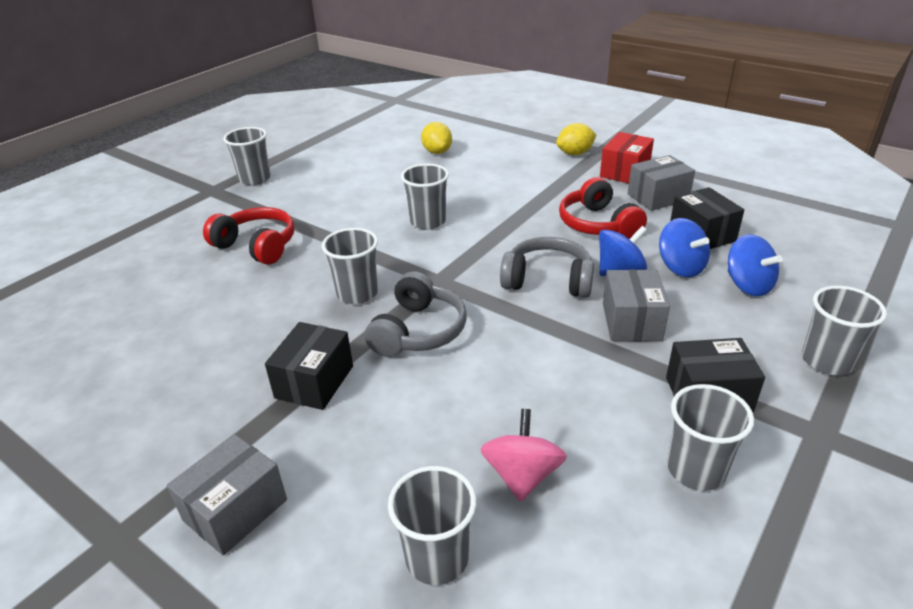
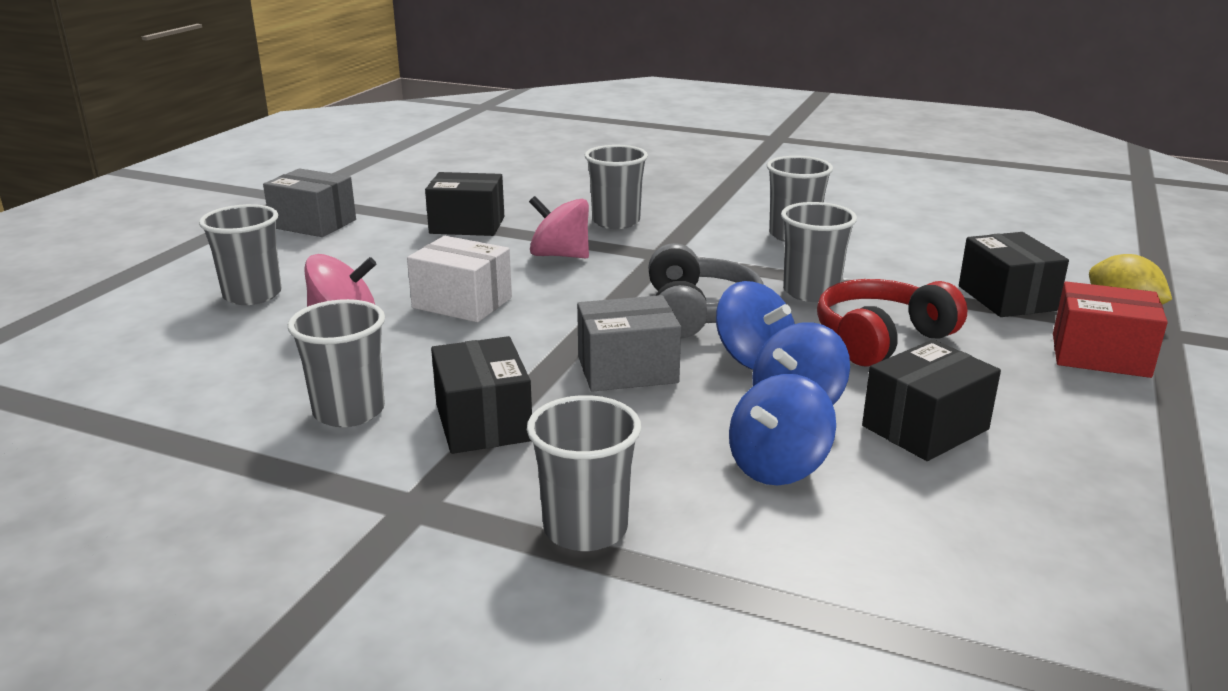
camera: 75 degrees right, 10 degrees down
(255, 179) = (818, 149): grey cup -> grey cup (811, 292)
(257, 246) = (680, 171): red headphones -> none
(418, 331) = (560, 255): grey headphones -> pink spinning top
(437, 152) = (998, 220): yellow lemon -> none
(501, 395) = (462, 303): none -> white box
(552, 177) = (1007, 298): none -> black box
(658, 197) = (1030, 387): grey box -> none

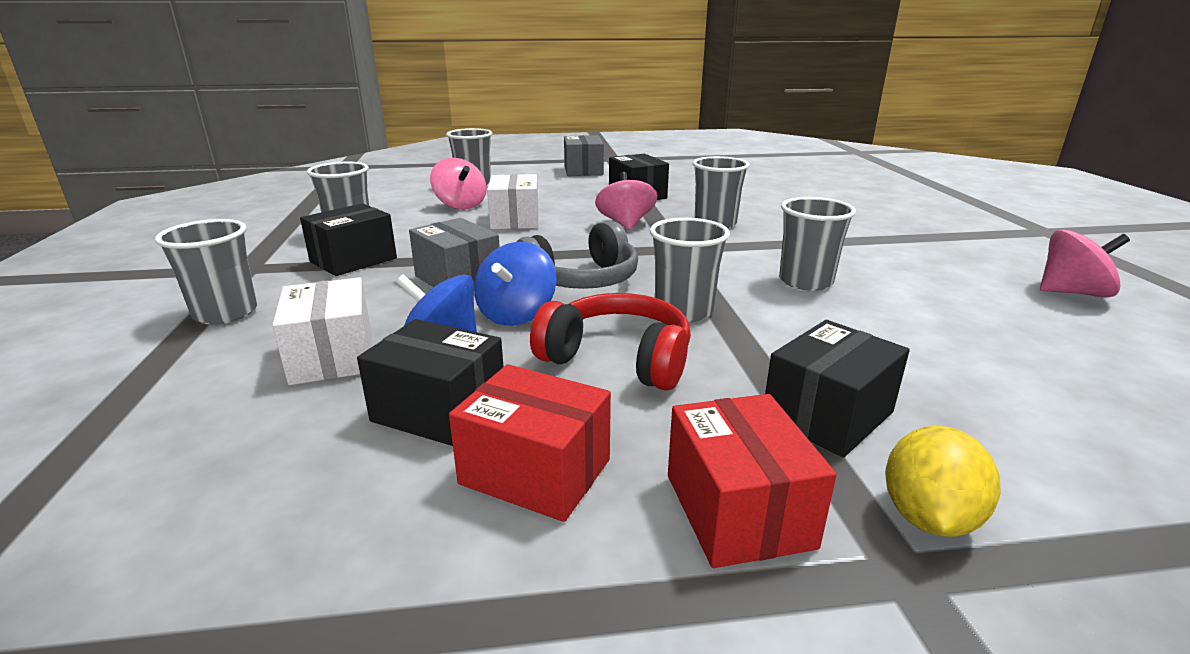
camera: 60 degrees right, 0 degrees up
(778, 466) = (333, 356): blue spinning top -> white box
(887, 176) = (1072, 293): none -> pink spinning top
(1034, 406) = (535, 471): none -> red box

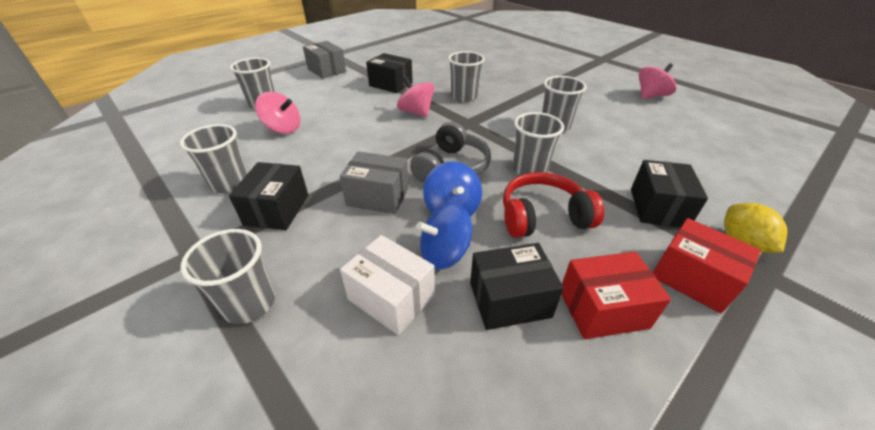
camera: 35 degrees left, 15 degrees up
(515, 220) = (343, 130): white box -> none

